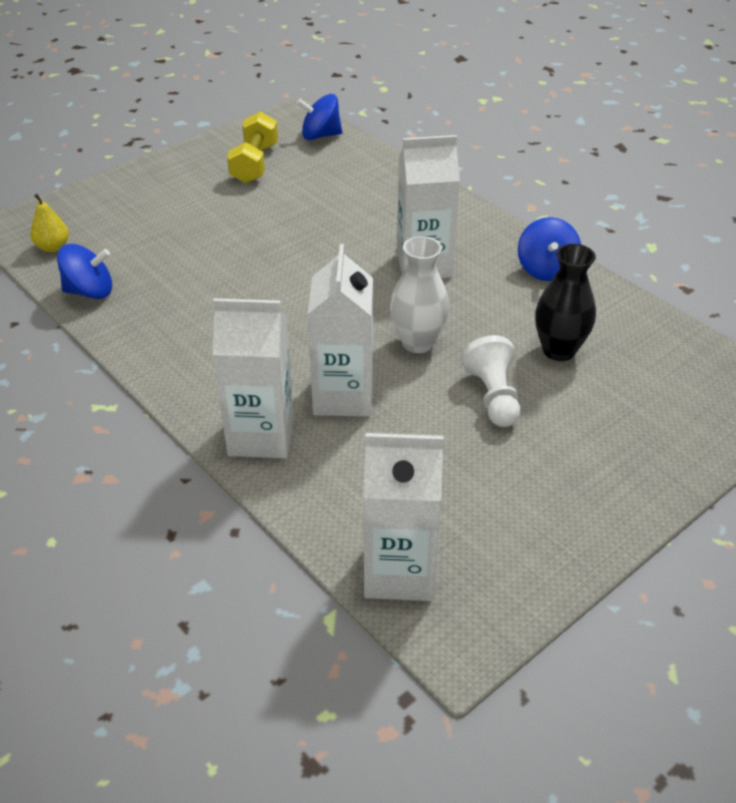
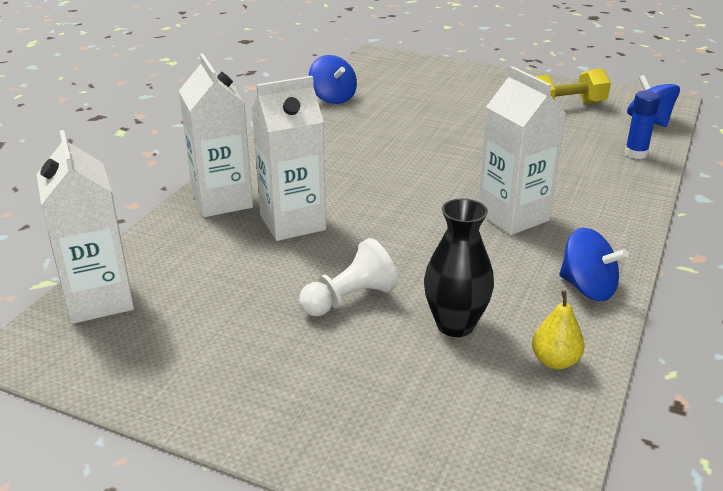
camera: 65 degrees right, 10 degrees down
(53, 247) = (369, 73): yellow pear -> yellow pear (555, 361)
(371, 166) = (636, 153): none -> blue glue stick
(418, 342) = (394, 240): white vase -> none
(546, 269) = (587, 288): blue spinning top -> blue spinning top turned 120 degrees counterclockwise

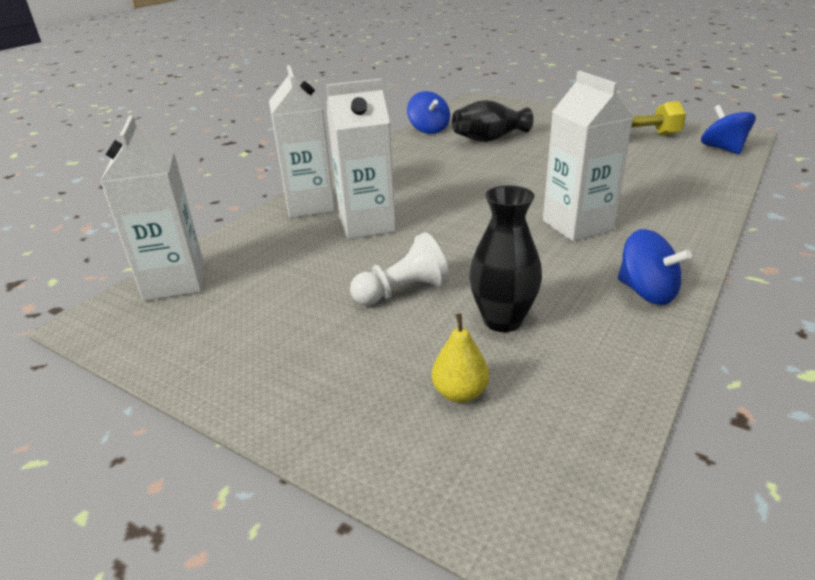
camera: 10 degrees right, 0 degrees up
(404, 110) = (489, 139): none -> black vase
(555, 361) = (603, 362): yellow pear -> yellow pear (460, 393)
(636, 153) = (707, 175): blue glue stick -> none

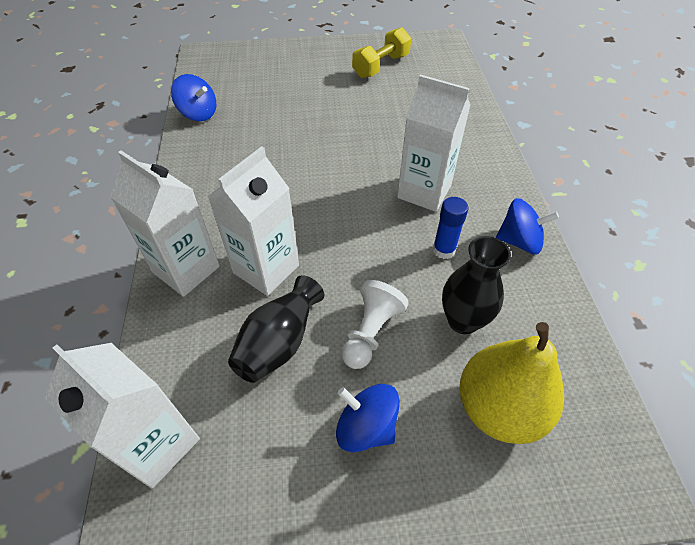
camera: 40 degrees left, 20 degrees up
(460, 393) = (499, 407): yellow pear -> yellow pear, size x2.10
(489, 139) = (267, 108): black vase -> black vase (279, 342)
(546, 268) = (443, 250): none -> blue glue stick
(722, 149) = (445, 62): blue spinning top -> blue spinning top (366, 427)

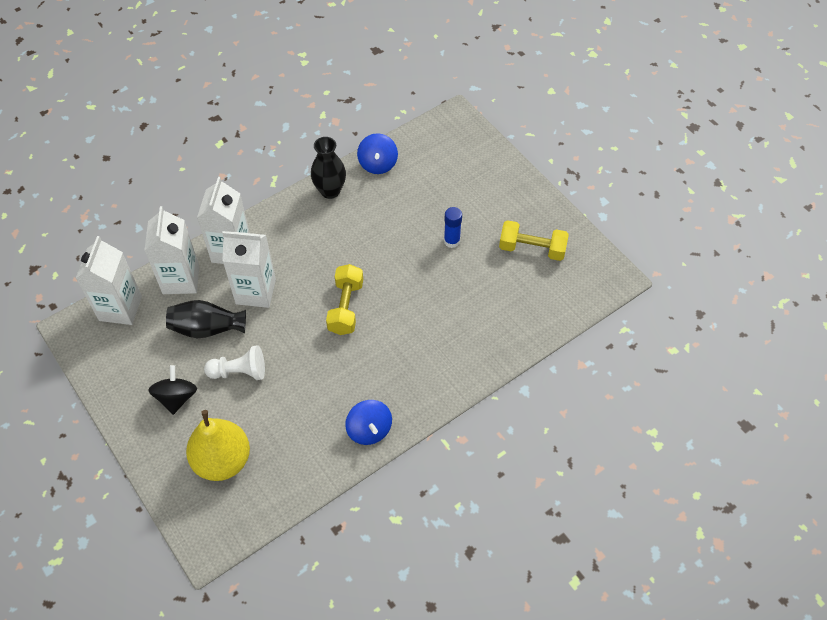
camera: 60 degrees right, 5 degrees up
(350, 200) = (346, 307): none -> yellow dumbbell
(366, 427) = (176, 397): blue spinning top -> black spinning top
(424, 192) = (384, 349): white carton -> white carton (181, 279)
(443, 250) = (332, 385): blue glue stick -> blue glue stick (451, 241)
(463, 321) = (276, 419): black vase -> black vase (330, 191)

